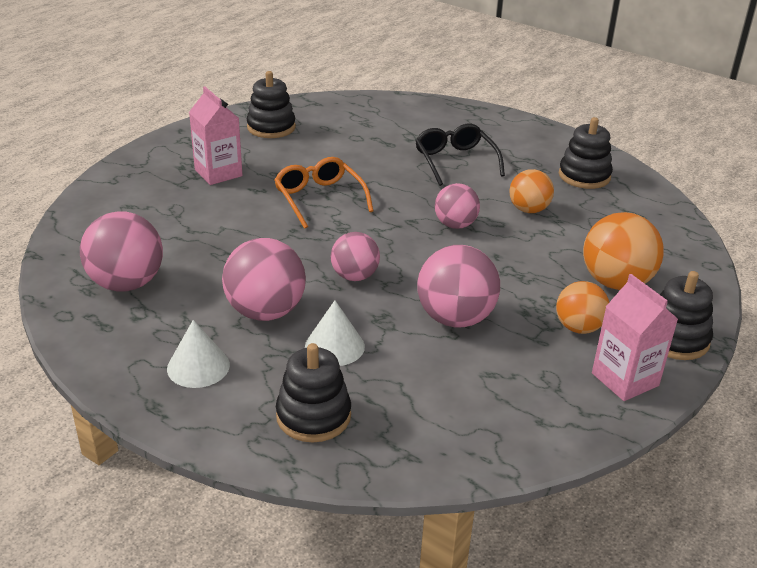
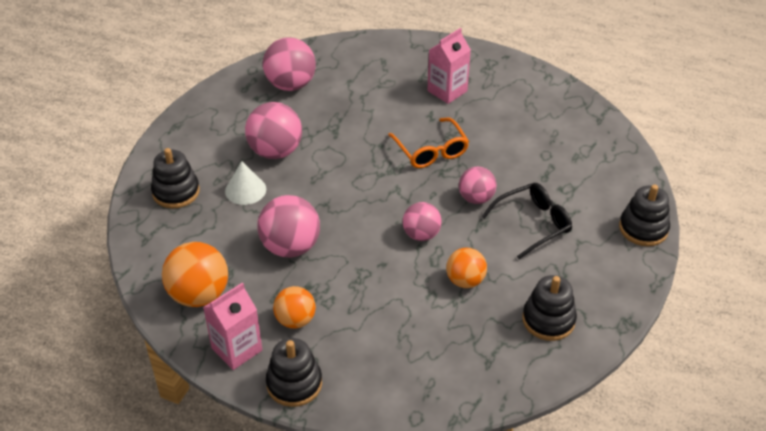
camera: 80 degrees right, 10 degrees up
(198, 366) = (214, 134): white cone -> none
(271, 127) = (537, 102): black stacking toy -> black stacking toy (643, 228)
(319, 199) = (431, 151): orange glasses -> orange glasses turned 105 degrees clockwise
(354, 276) = (329, 187): pink ball -> pink ball (476, 198)
(616, 282) = (366, 344): orange ball -> orange ball (199, 295)

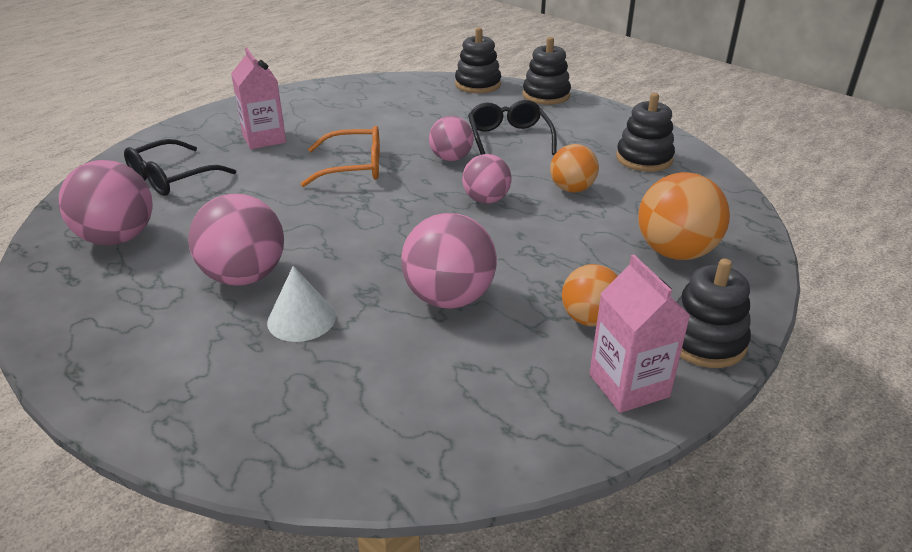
camera: 70 degrees left, 10 degrees down
(176, 192) = (241, 397): black stacking toy -> black stacking toy (477, 84)
(199, 295) = (500, 408): orange ball -> orange ball (675, 252)
(368, 74) = (172, 178): none -> black glasses

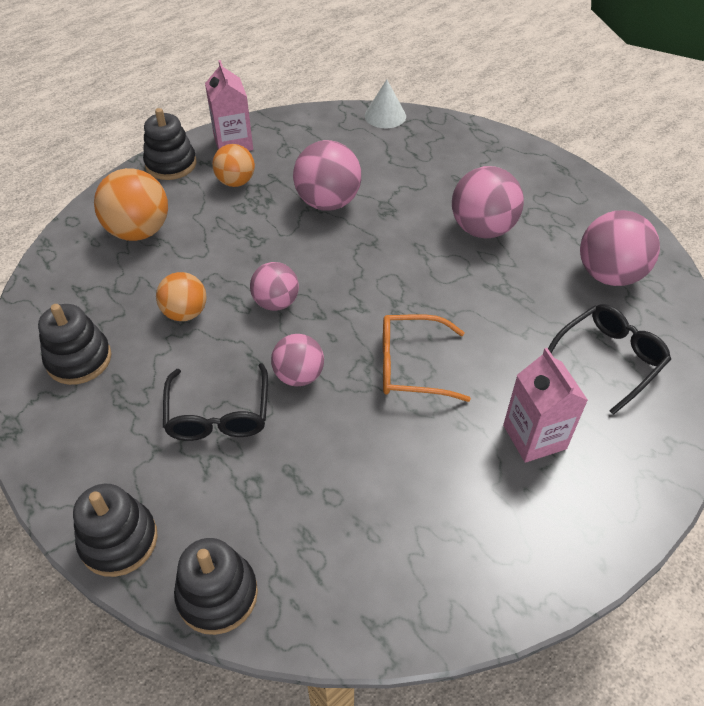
camera: 175 degrees left, 15 degrees up
(301, 319) = (430, 193): white cone -> white cone (385, 116)

